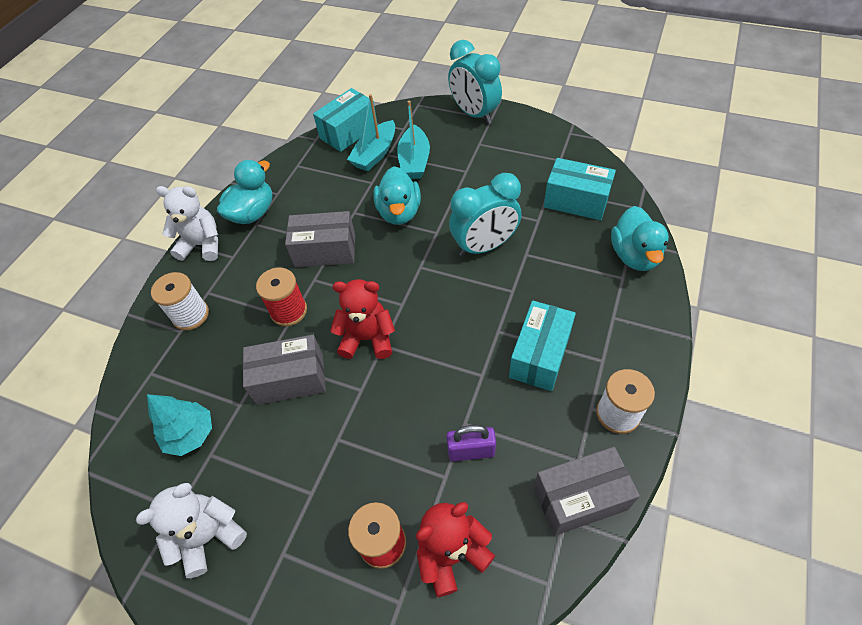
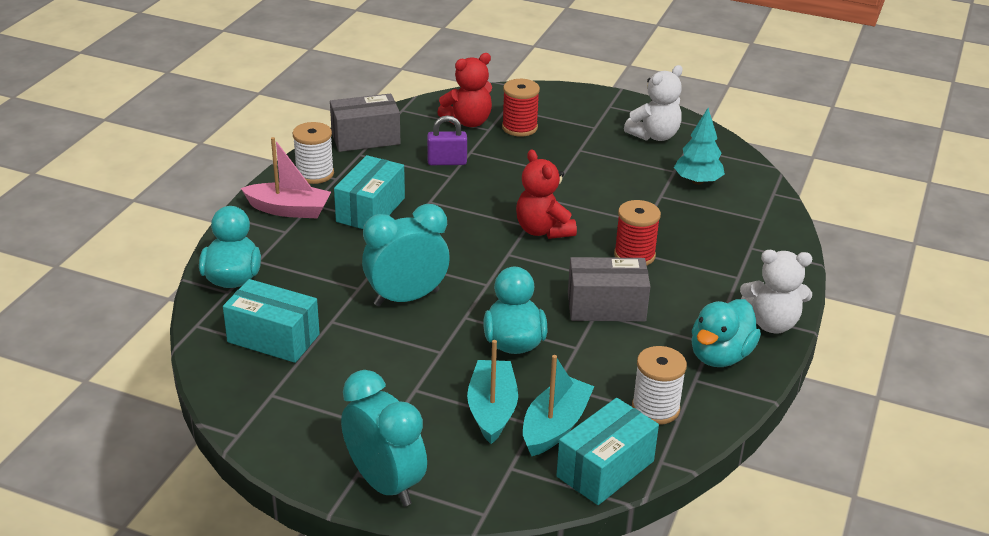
camera: 175 degrees right, 20 degrees down
(191, 315) = (746, 258): white spool -> white spool (655, 408)
(290, 379) = (616, 208): grey box -> none
(367, 338) = (543, 230): red teddy bear -> red teddy bear turned 60 degrees clockwise
(622, 348) = (289, 210): none -> pink boat

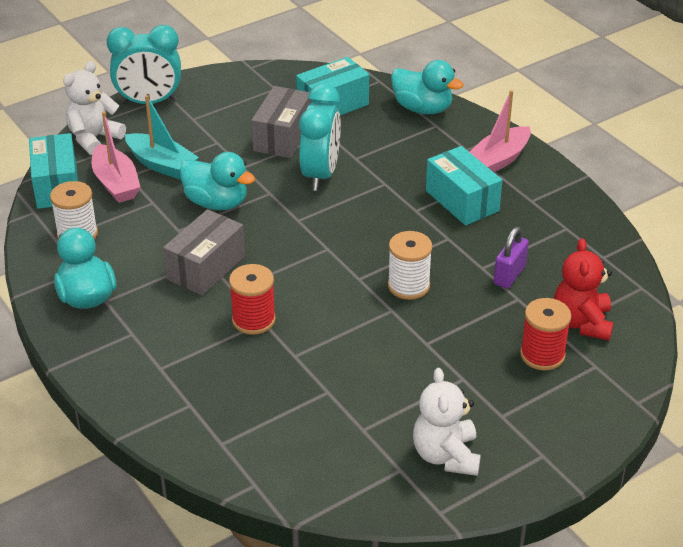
camera: 125 degrees right, 5 degrees up
(314, 174) = (548, 191): white spool -> white spool (408, 286)
(365, 138) = (595, 242): grey box -> grey box (282, 137)
(543, 230) = (342, 284): red teddy bear -> none
(555, 426) = (116, 183): turquoise boat -> pink boat
(697, 181) = (328, 435): turquoise tree -> none
(771, 323) = (86, 350): white teddy bear -> white teddy bear (94, 138)

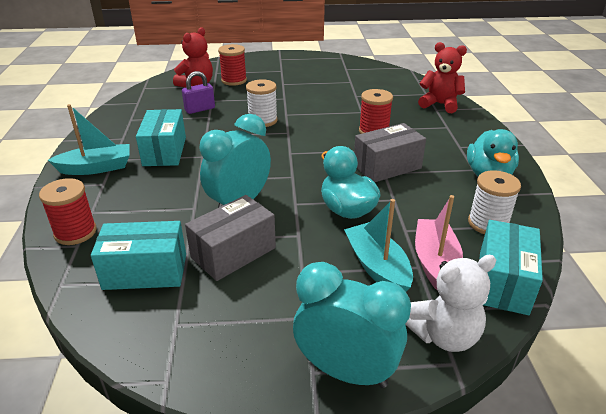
camera: 150 degrees left, 5 degrees down
(188, 420) = (440, 104): none -> red teddy bear
(422, 109) = (75, 232): turquoise duck -> red spool
(446, 455) = (321, 67): white teddy bear -> none
(498, 160) = (96, 168): pink boat -> turquoise boat

